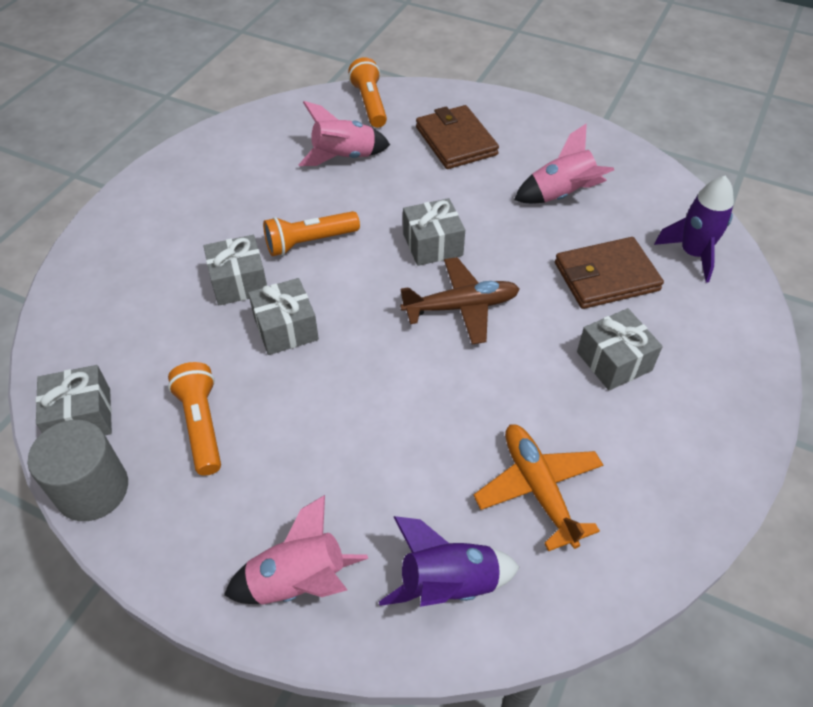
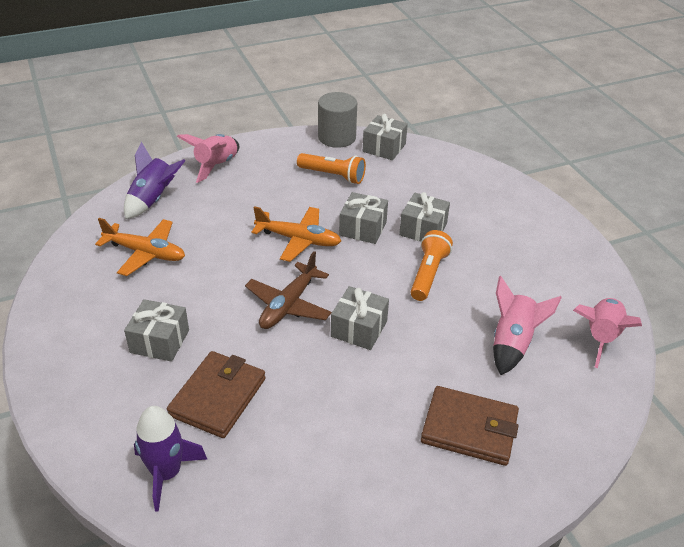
camera: 130 degrees right, 10 degrees down
(361, 367) = (299, 240): none -> orange plane
(370, 104) = (584, 407): orange flashlight -> none
(561, 195) = (325, 445): pink rocket -> pink rocket (600, 337)

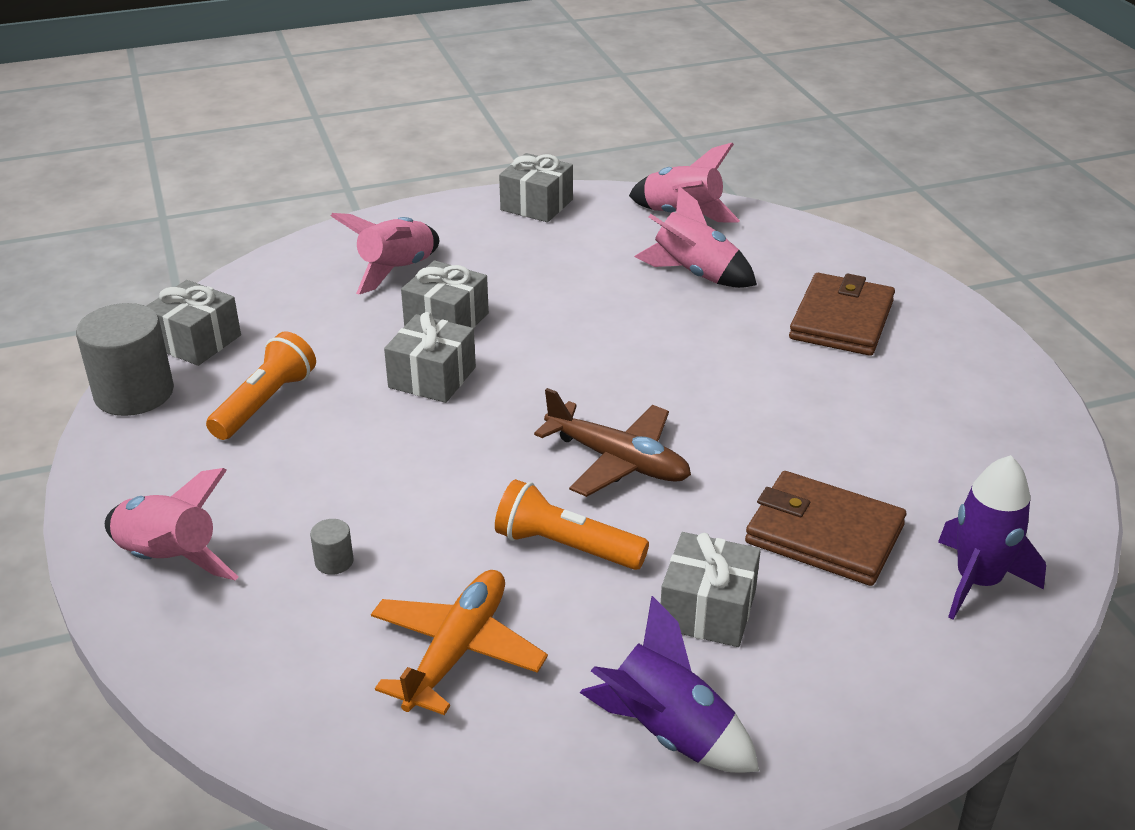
camera: 85 degrees left, 5 degrees down
(153, 200) = (269, 654): purple rocket -> purple rocket (668, 732)
(210, 211) = (334, 561): none -> grey cylinder
(299, 240) = (450, 447): orange plane -> none
(359, 329) = (671, 393): grey gift -> grey gift (536, 205)
(428, 274) = (554, 324): orange flashlight -> orange flashlight (566, 547)
(473, 205) = (396, 270): none -> pink rocket

